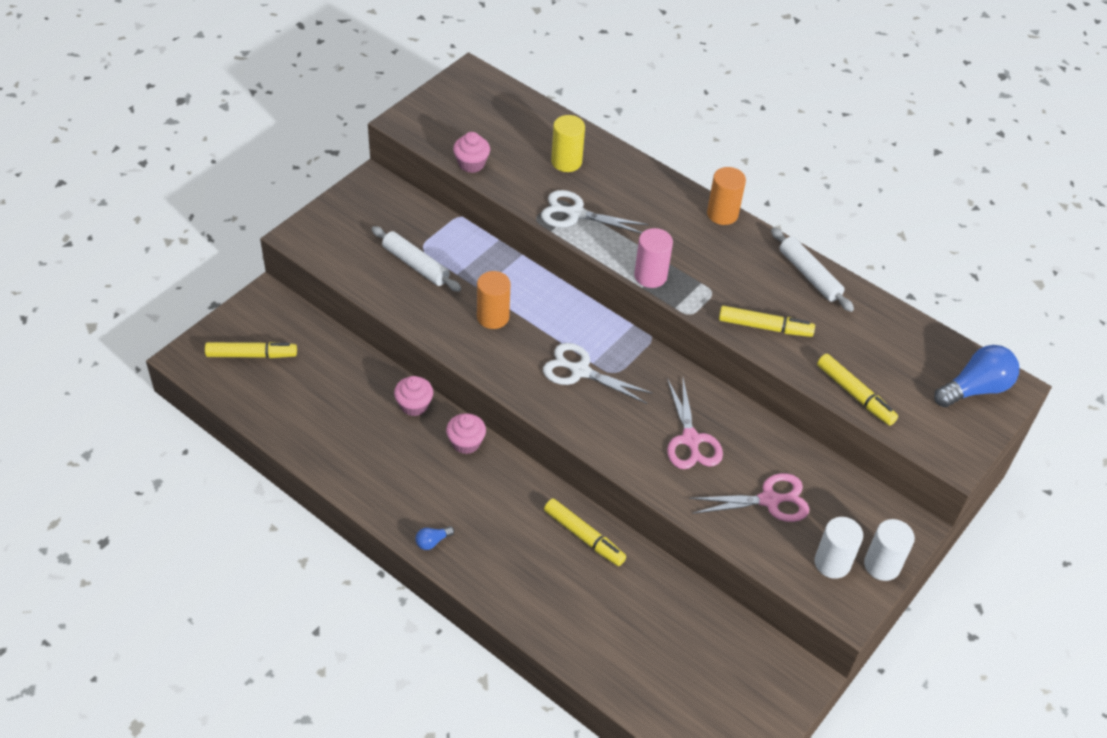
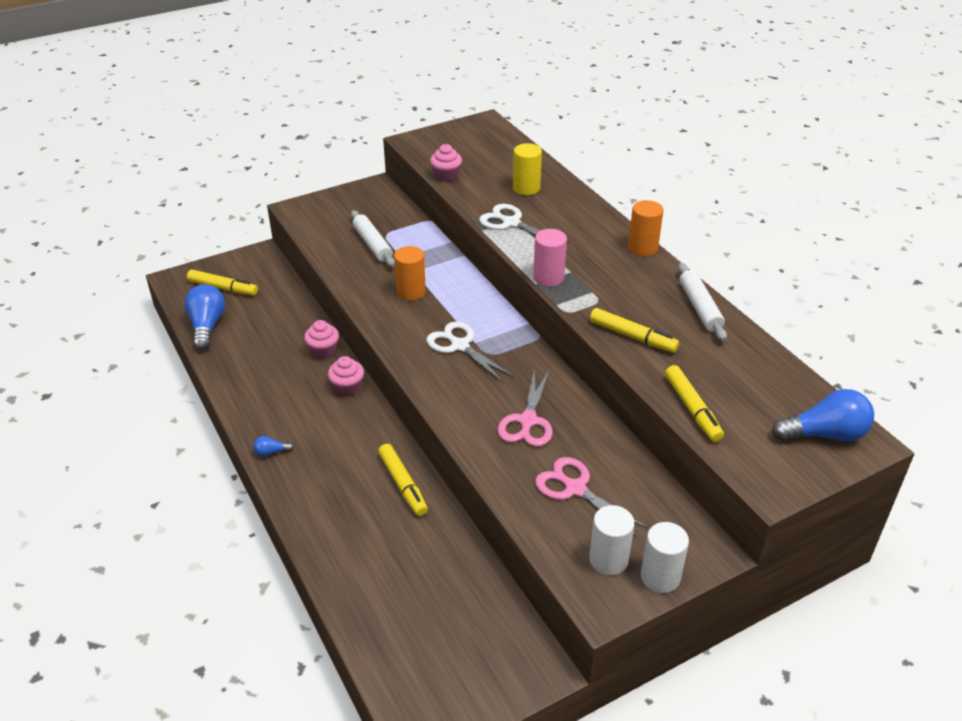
camera: 25 degrees right, 10 degrees down
(266, 410) = (207, 326): none -> blue light bulb
(769, 500) = (575, 489): pink scissors -> pink scissors turned 150 degrees counterclockwise

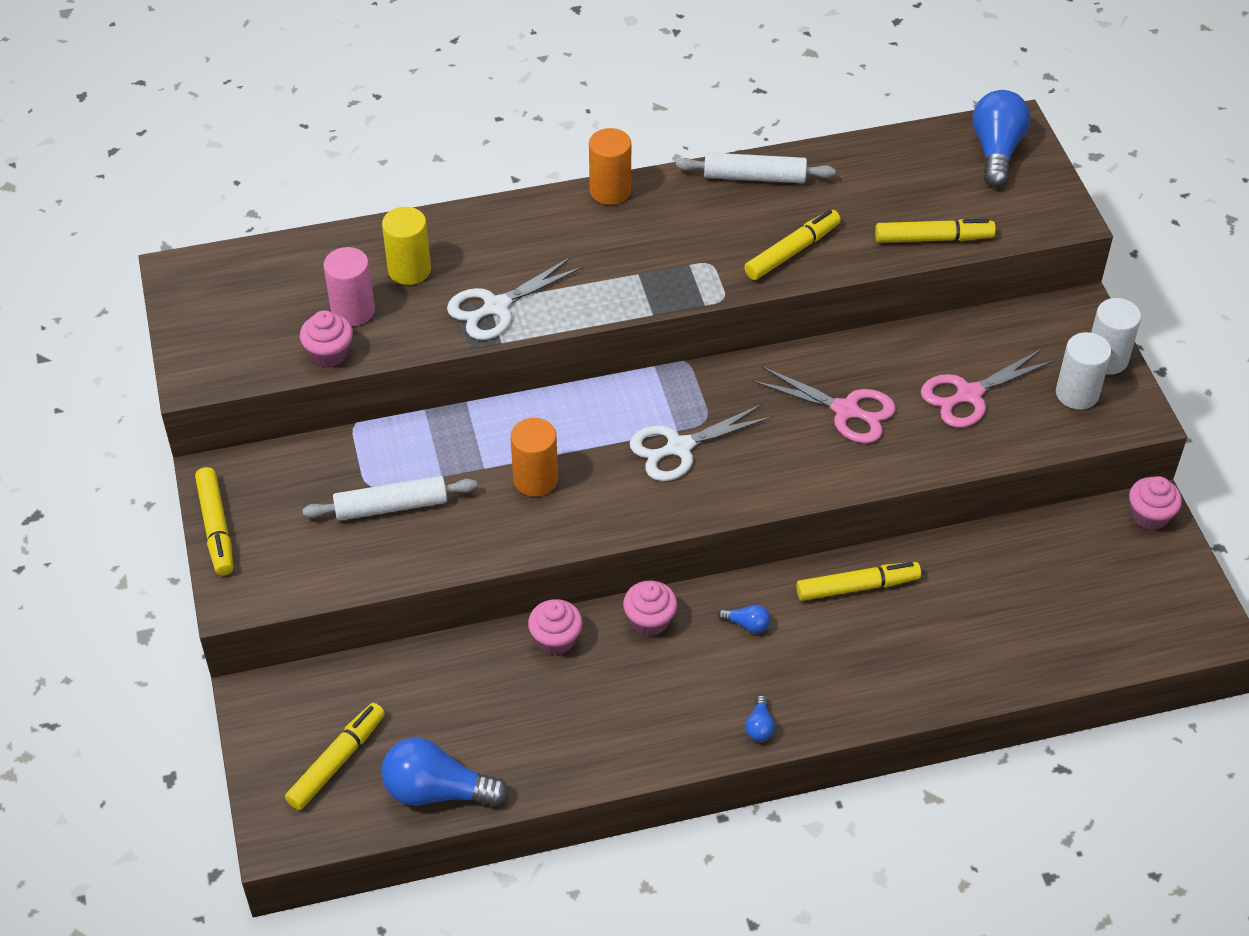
camera: 75 degrees left, 10 degrees up
(341, 193) = (216, 527): none -> yellow marker
(355, 432) = (747, 624): none -> blue light bulb
(537, 668) = (1149, 515): none -> pink cupcake
(548, 277) = (643, 298): pink cylinder -> pink cylinder (353, 311)

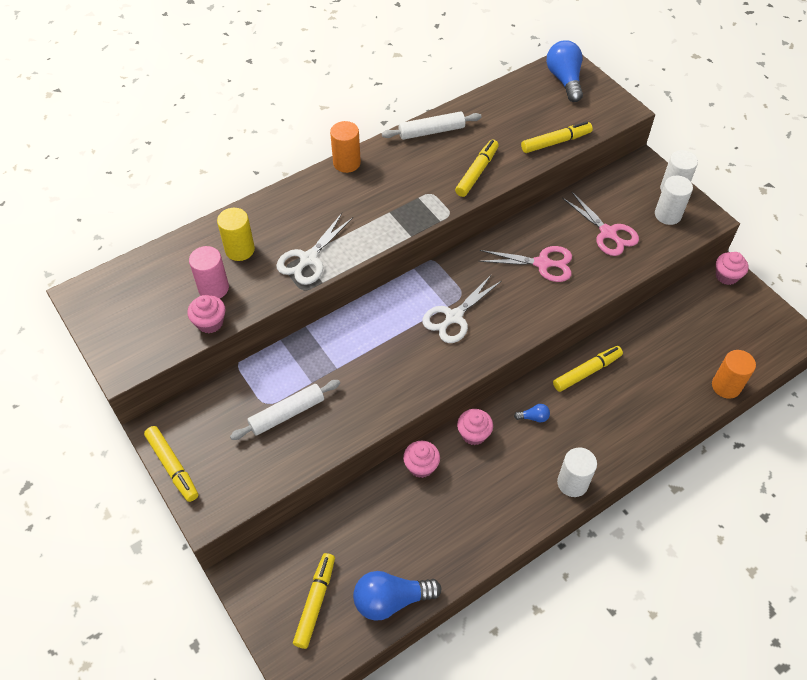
camera: 20 degrees left, 5 degrees up
(535, 479) = (373, 366): orange cylinder -> orange cylinder (726, 386)
(759, 726) = (572, 483): blue light bulb -> white cylinder
(969, 395) = (608, 233): pink scissors -> pink scissors turned 75 degrees counterclockwise

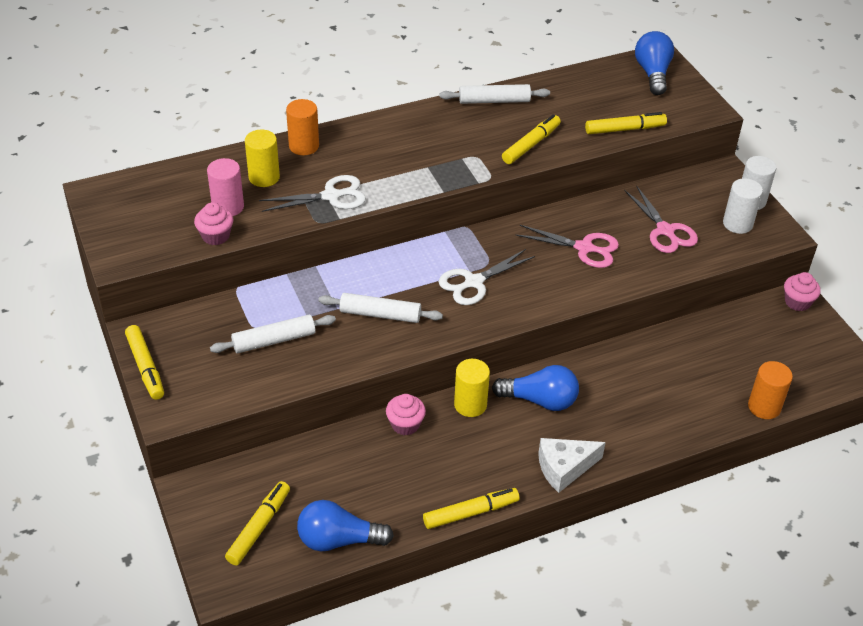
camera: 10 degrees right, 10 degrees down
(308, 259) = (331, 196): white scissors -> white scissors turned 150 degrees counterclockwise
(346, 163) = (396, 117): orange cylinder -> orange cylinder (304, 146)
(378, 367) = (380, 314): none -> white rolling pin
(473, 434) = (470, 405): pink cupcake -> yellow cylinder
(533, 417) = (540, 400): blue light bulb -> blue light bulb, size x2.21
(572, 483) = (564, 468): white cylinder -> white cheese
(586, 372) = (611, 367): yellow marker -> yellow marker (470, 513)

